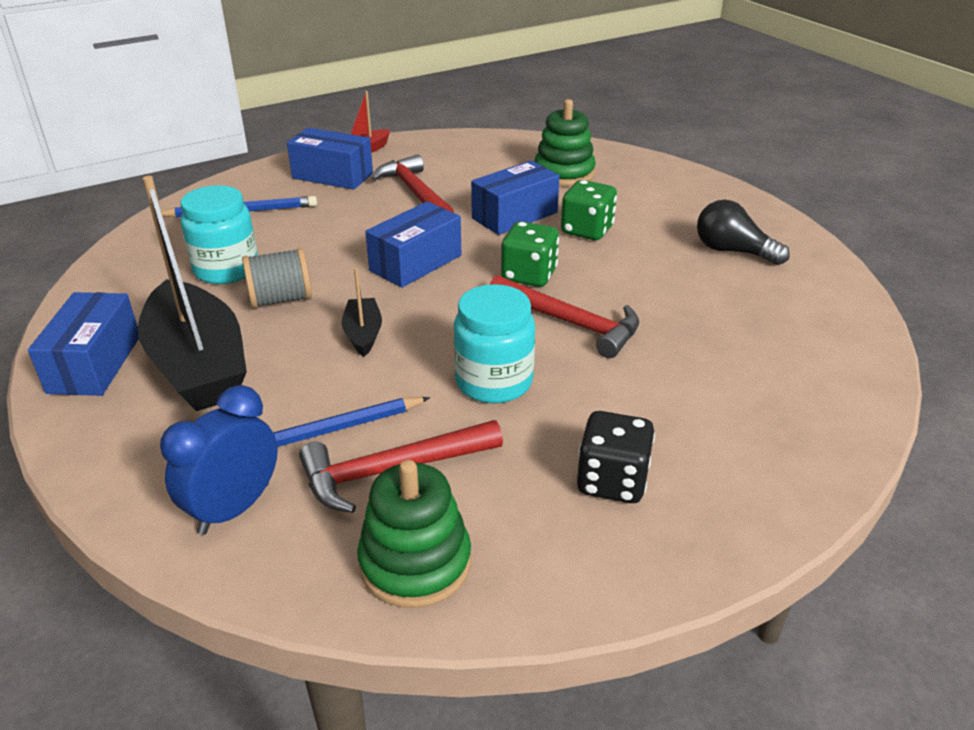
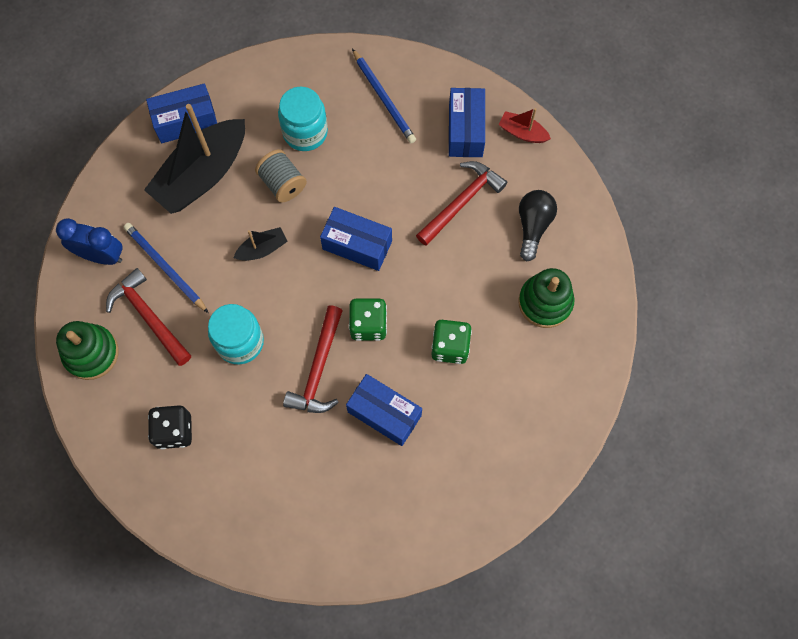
camera: 70 degrees right, 35 degrees up
(514, 215) = (453, 287): blue box -> blue box (384, 414)
(732, 251) = (458, 461): black light bulb -> black light bulb (533, 226)

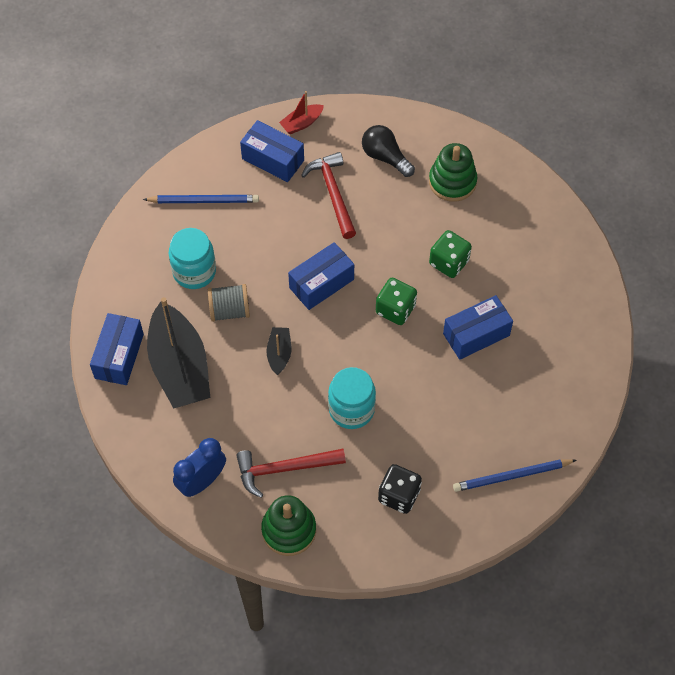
camera: 60 degrees left, 10 degrees down
(165, 268) = (247, 435): blue pencil -> blue pencil (512, 476)
(318, 369) = (410, 363): red hammer -> none

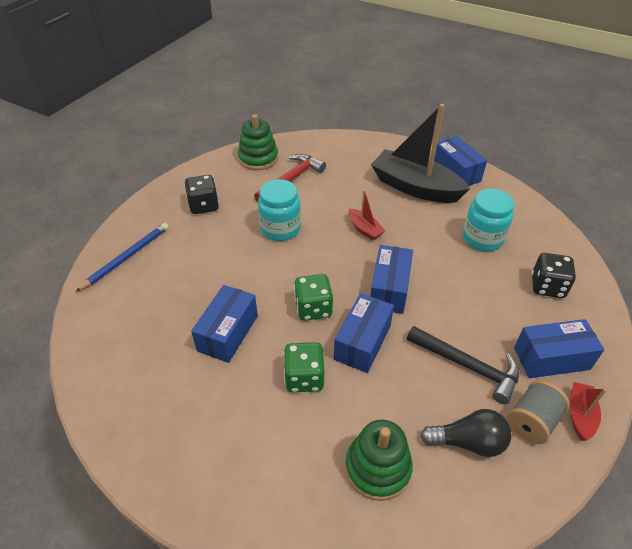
camera: 140 degrees right, 15 degrees down
(202, 481) = (332, 151): blue clock -> none
(204, 201) = (547, 286): blue pencil -> black dice
(229, 310) = (428, 232): grey spool -> grey spool (532, 421)
(279, 354) = (364, 229): black boat -> red boat
(333, 193) = (468, 366): red hammer -> black hammer
(385, 258) = (362, 342): none -> blue box

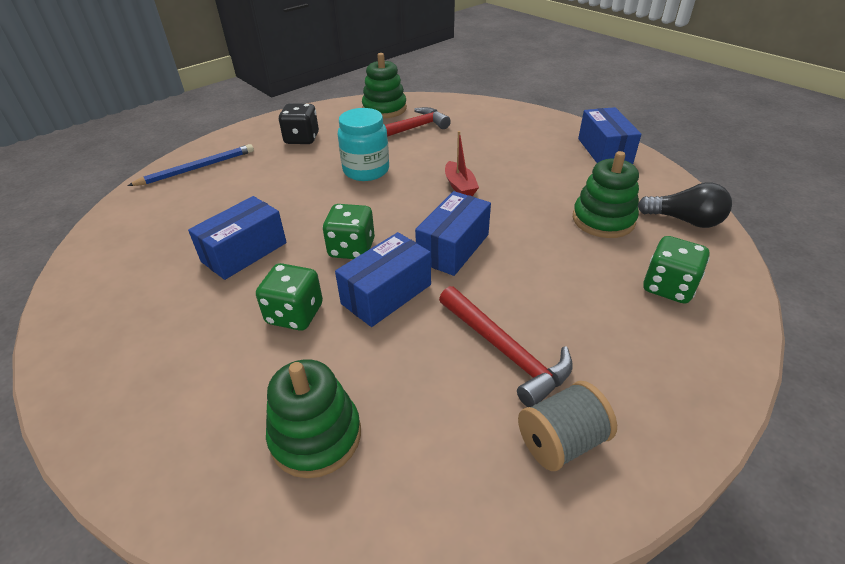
camera: 20 degrees right, 5 degrees down
(415, 187) = (545, 157): black boat -> none
(468, 366) = (505, 351): black hammer -> red hammer
(468, 442) = (454, 441): black light bulb -> black light bulb (684, 220)
(482, 238) = (603, 220): turquoise jar -> green stacking toy
(547, 286) = (668, 287): black dice -> green dice
(551, 358) = (631, 371): blue box -> none
(580, 415) = (641, 454): red boat -> none

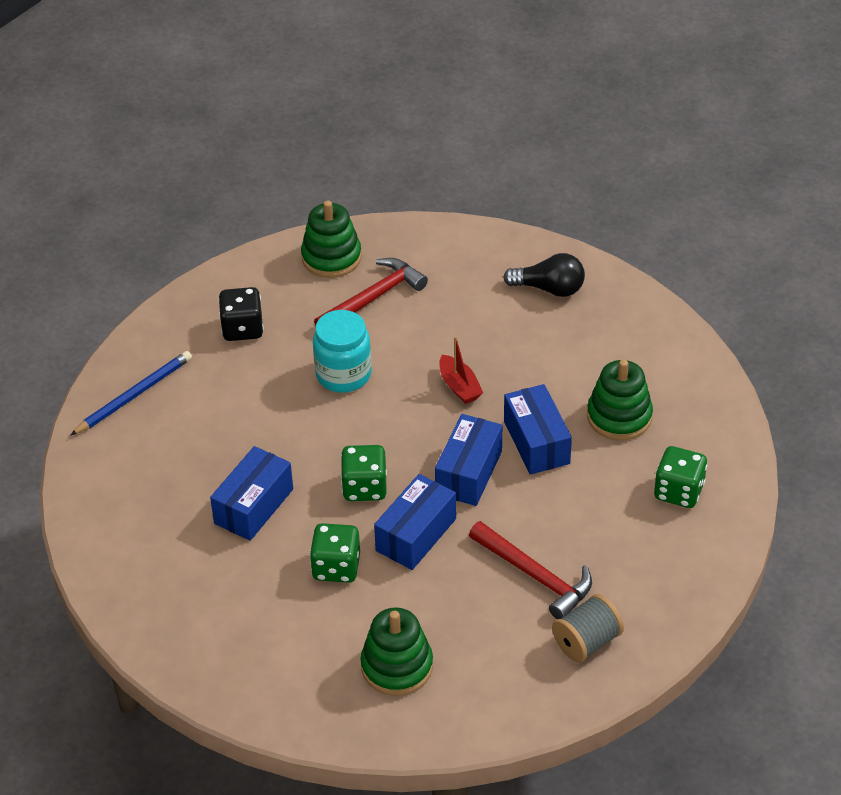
camera: 10 degrees left, 5 degrees up
(604, 151) = (621, 308): blue box -> blue box (536, 442)
(684, 220) = (702, 407): black light bulb -> black light bulb (549, 288)

